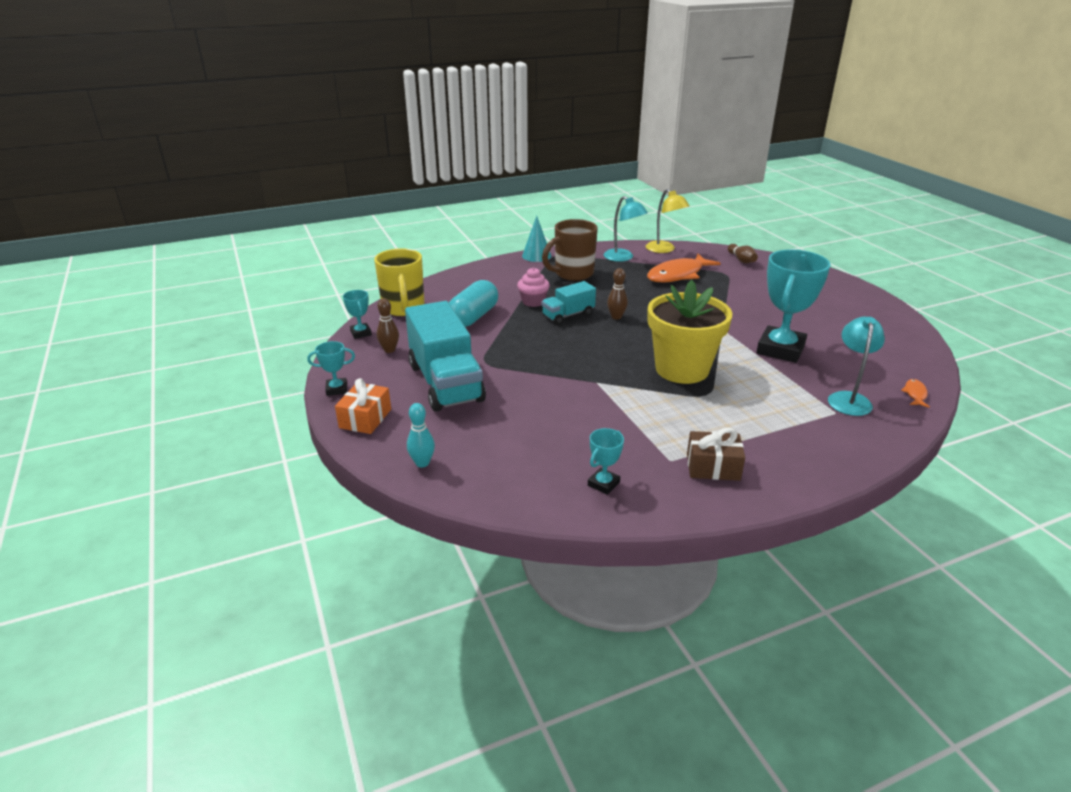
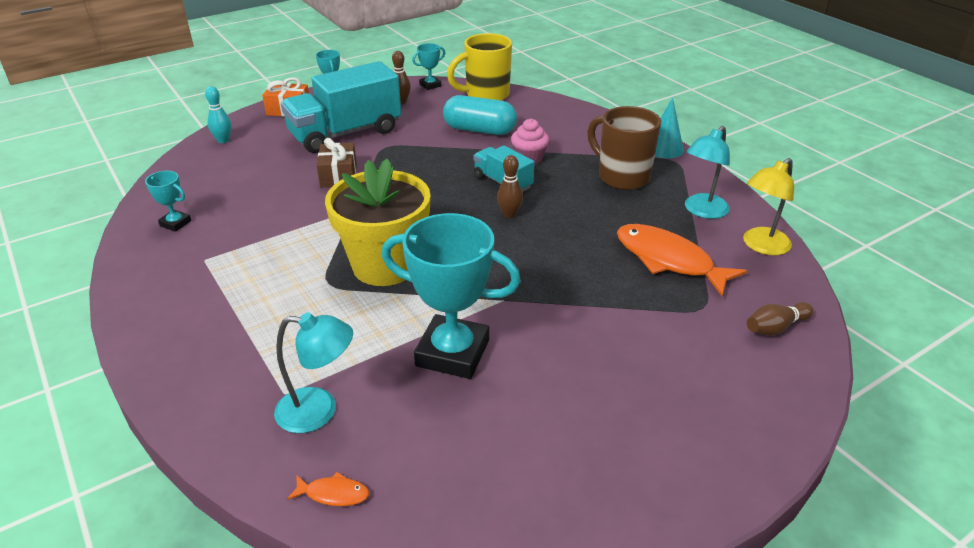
camera: 80 degrees right, 5 degrees up
(713, 467) = (187, 286): brown gift -> brown gift (338, 175)

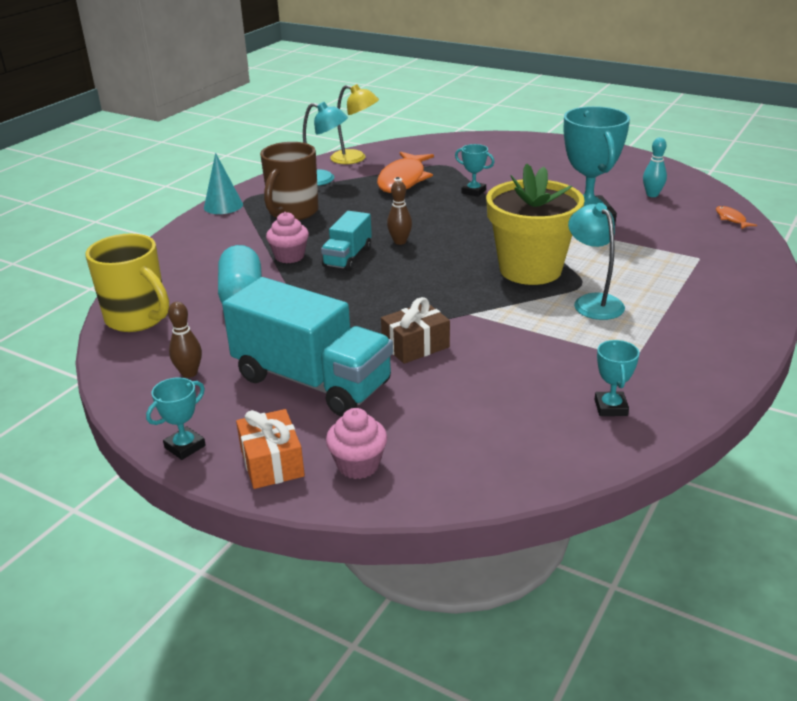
camera: 115 degrees left, 5 degrees down
(223, 140) = (409, 477): turquoise bowling pin -> turquoise bowling pin (652, 195)
(253, 130) = (358, 465): none -> pink cupcake
(319, 411) = (693, 242): turquoise lamp -> turquoise lamp (593, 302)
(430, 85) = (121, 368): turquoise trophy -> turquoise trophy (473, 191)
(775, 327) = (443, 147): brown bowling pin -> none

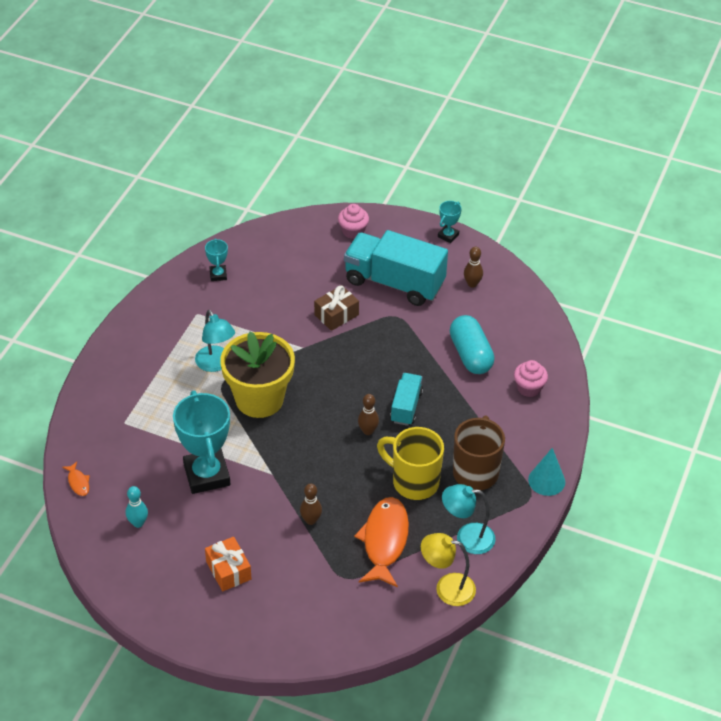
camera: 170 degrees right, 15 degrees up
(138, 319) = (533, 328): yellow mug -> yellow mug (413, 482)
(272, 463) = (398, 230): orange gift -> orange gift (228, 570)
(289, 256) = (454, 405): pink cupcake -> pink cupcake (529, 388)
(473, 191) = (311, 520): turquoise trophy -> brown bowling pin

